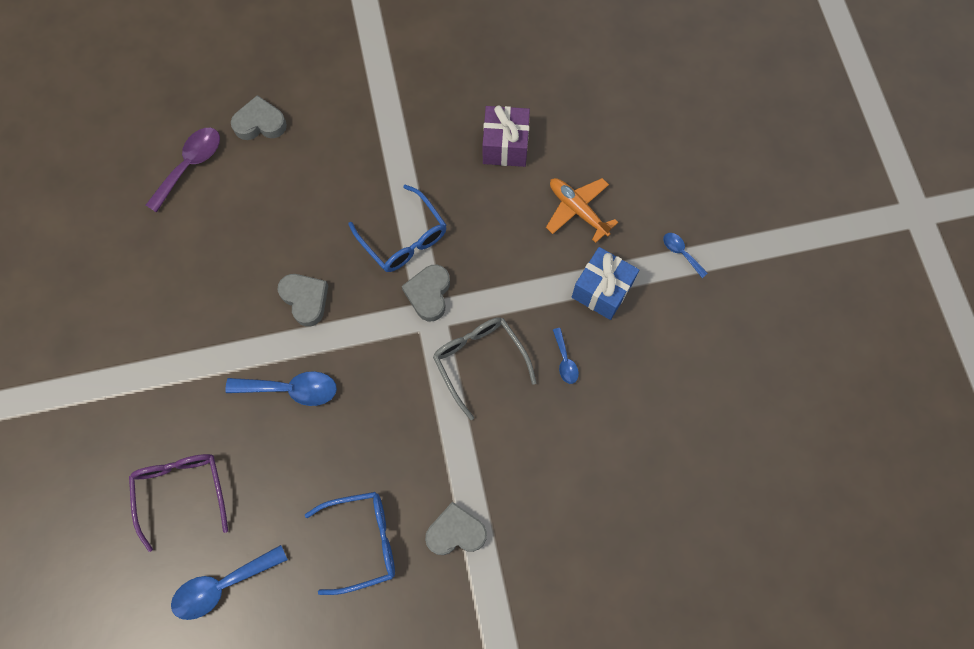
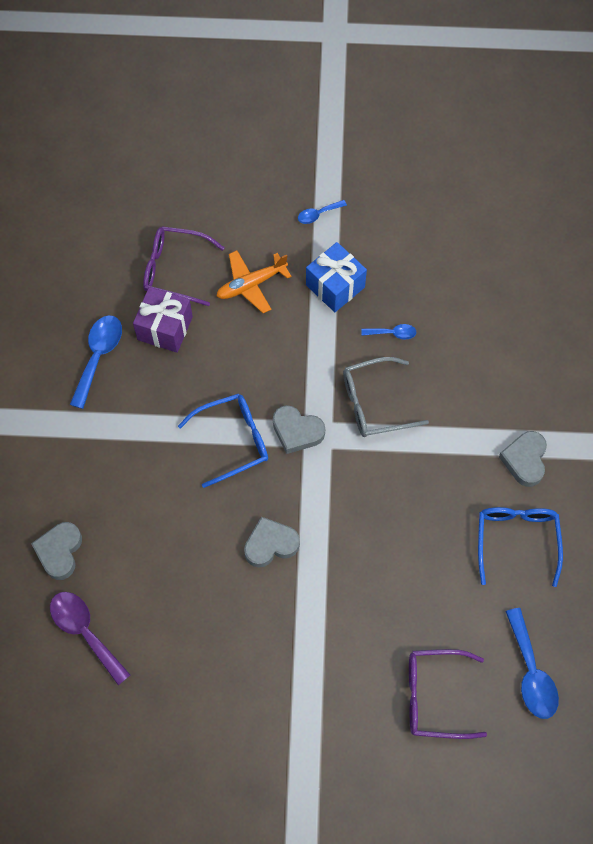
camera: 75 degrees left, 5 degrees down
(291, 389) = (358, 575): blue spoon -> blue spoon (98, 356)
(571, 137) = (174, 269): none -> purple glasses

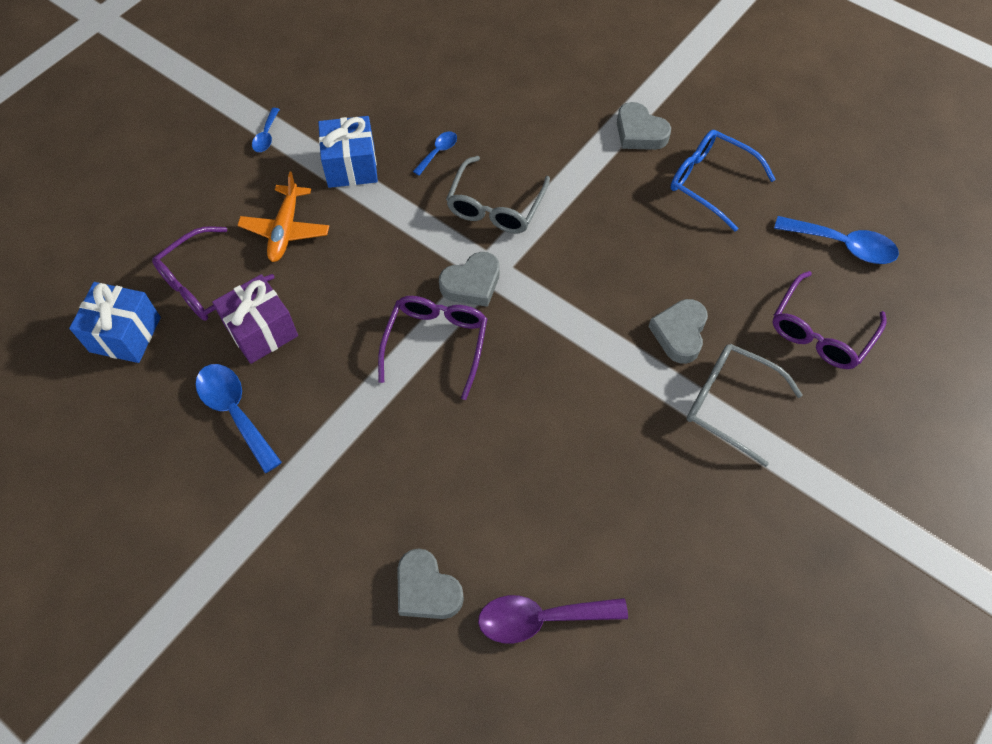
camera: 55 degrees left, 5 degrees down
(105, 253) = (125, 334): none -> blue gift
(233, 440) = (436, 343): blue glasses -> purple glasses
(270, 544) = (572, 376): grey heart -> grey heart (679, 333)
(325, 663) = (729, 403): none -> grey glasses

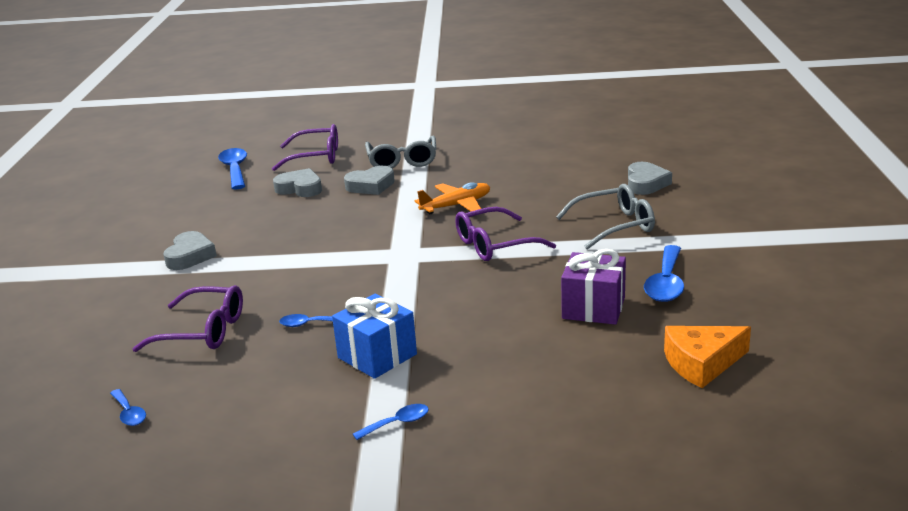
camera: 125 degrees left, 35 degrees down
(125, 334) = (701, 363): blue gift -> orange cheese
(206, 284) = (598, 355): purple glasses -> purple glasses (203, 331)
(285, 230) = (490, 349): orange plane -> orange plane (457, 205)
(423, 27) = (129, 413): none -> blue spoon
(472, 284) = (426, 254): grey heart -> grey heart (300, 188)
(495, 206) = (340, 276): grey glasses -> grey glasses (614, 225)
(540, 618) = (605, 157): purple spoon -> none
(710, 182) = (219, 218): blue glasses -> none

